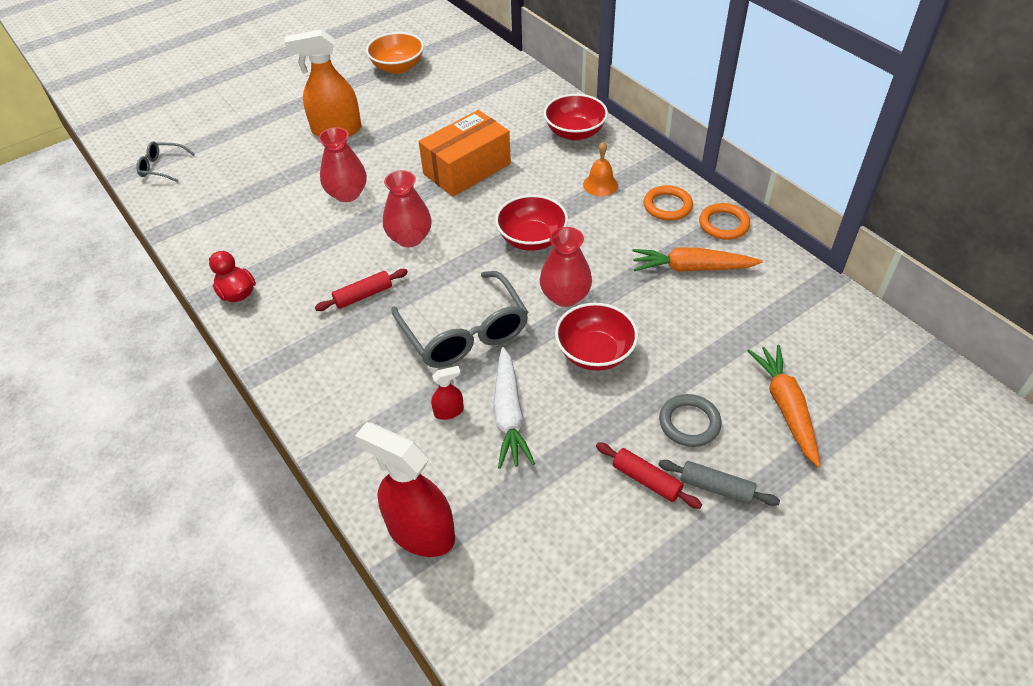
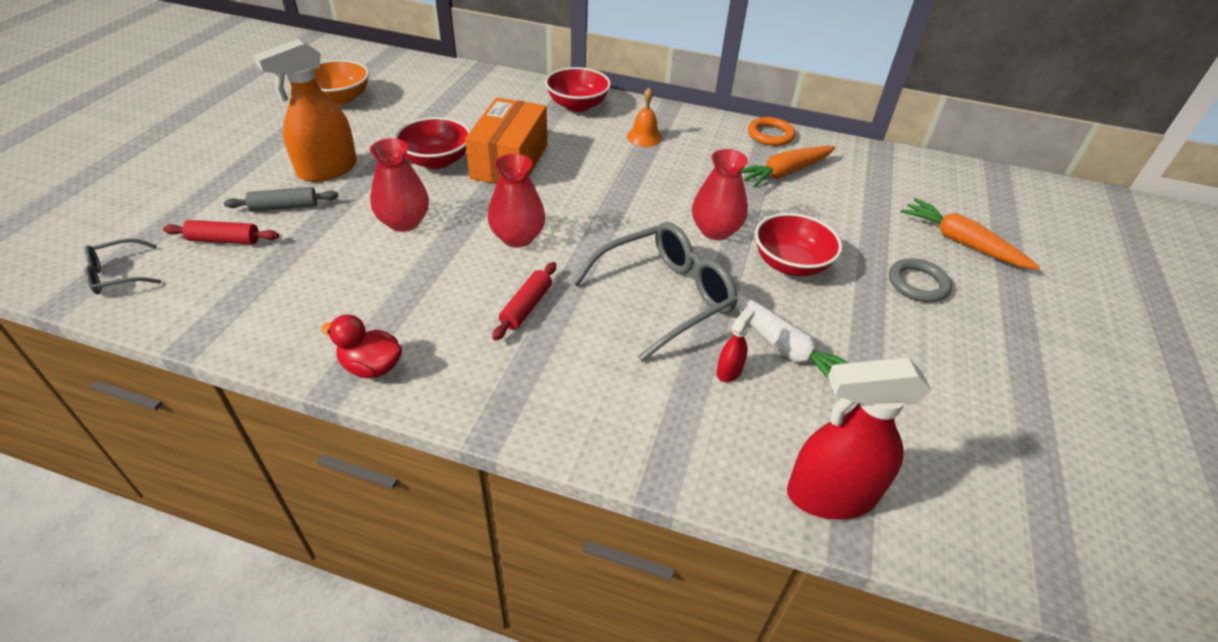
camera: 40 degrees left, 5 degrees down
(465, 333) = (665, 296): grey glasses -> grey glasses turned 60 degrees counterclockwise
(532, 239) = (635, 197): red bowl -> red bowl (436, 161)
(646, 480) = (942, 342): red rolling pin -> red rolling pin (224, 240)
(667, 206) = (715, 136): orange ring -> none
(716, 487) = (991, 321): grey rolling pin -> grey rolling pin (284, 207)

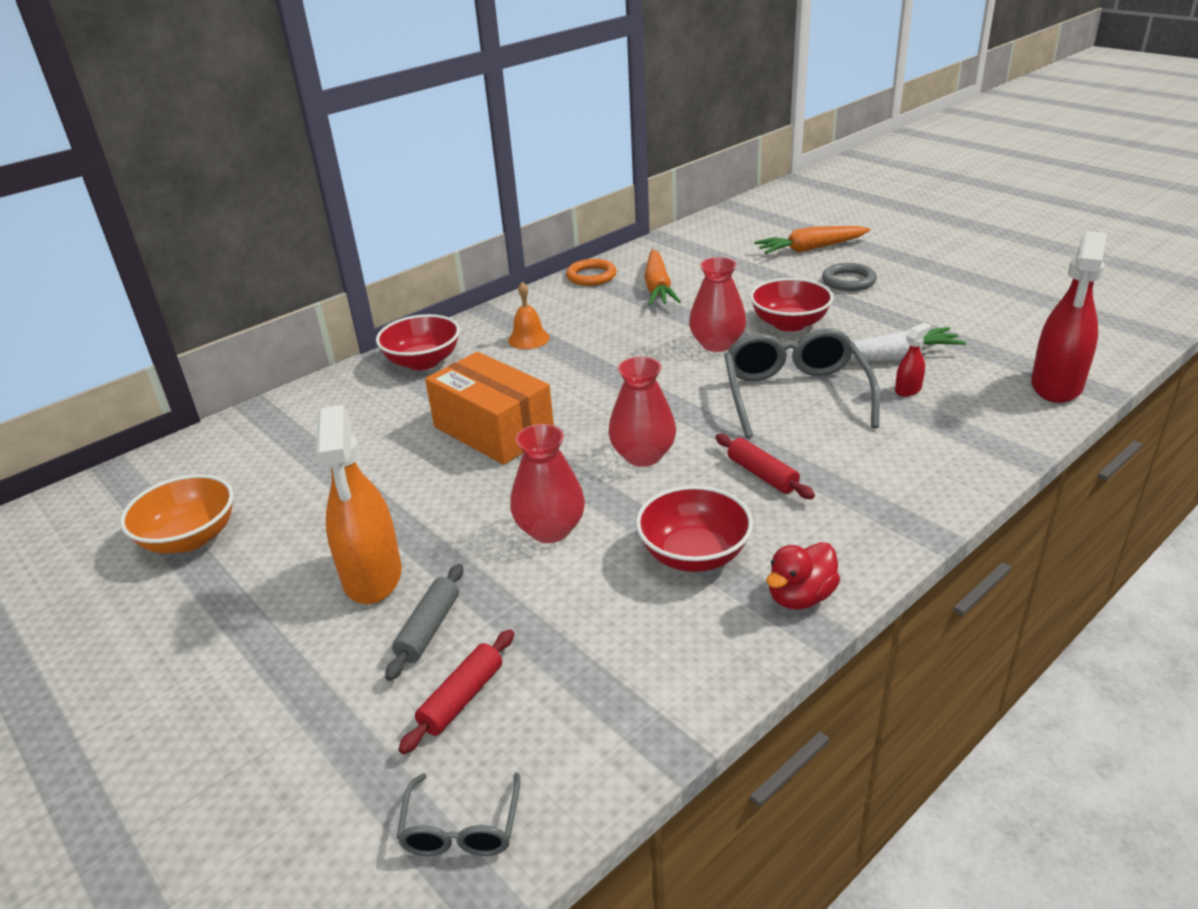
camera: 55 degrees left, 10 degrees down
(436, 161) = (440, 482): red bowl -> red bowl (694, 554)
(729, 371) = (908, 390): red spray bottle -> red spray bottle turned 75 degrees clockwise

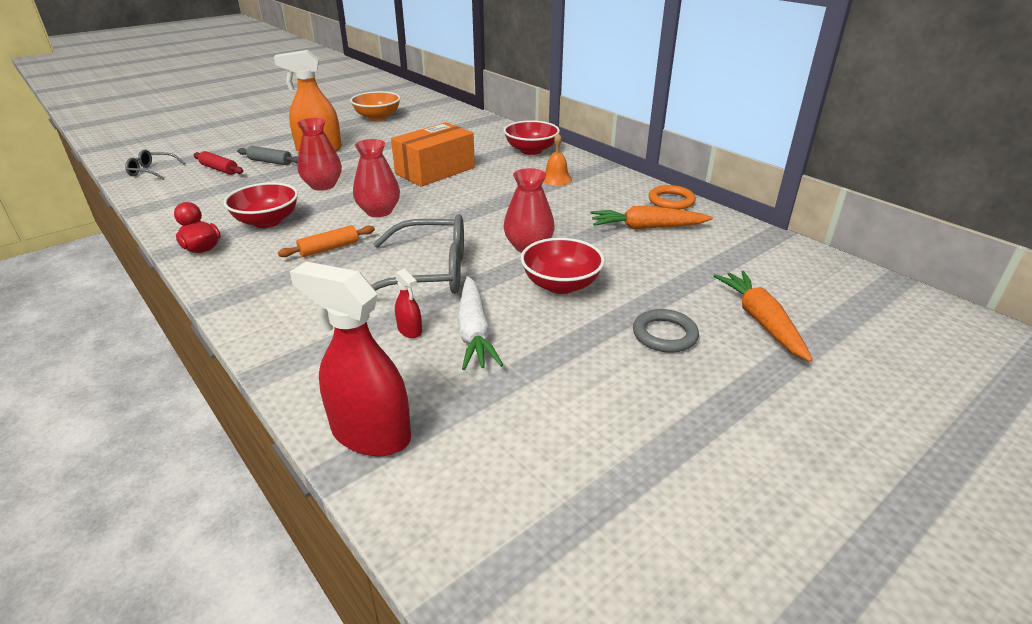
camera: 90 degrees right, 0 degrees up
(762, 474) = (329, 248): red rolling pin -> orange rolling pin

